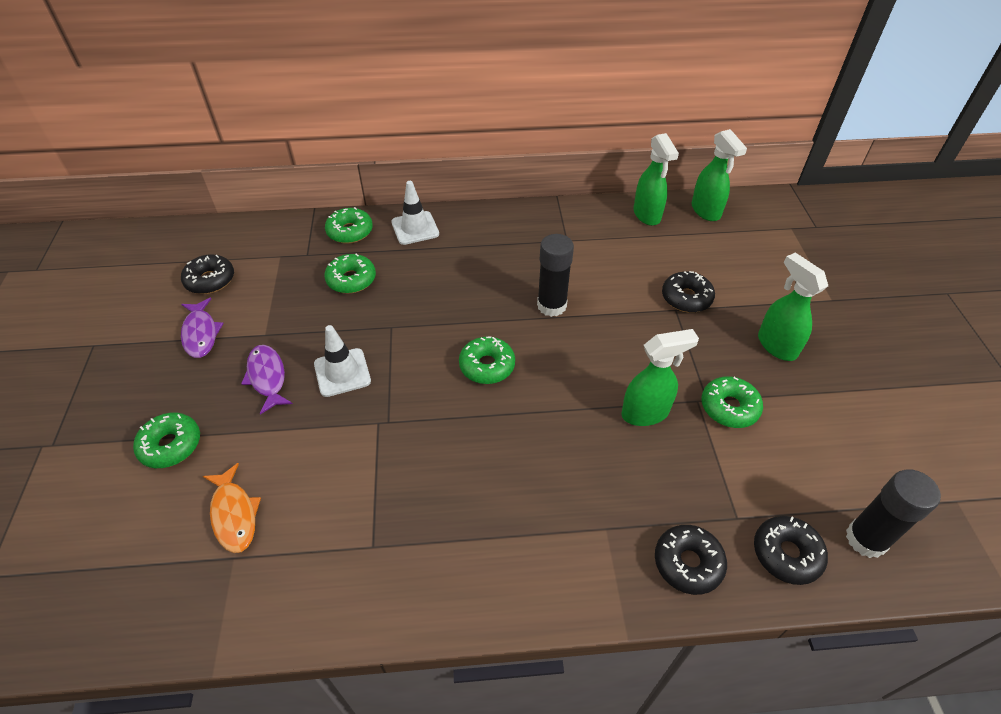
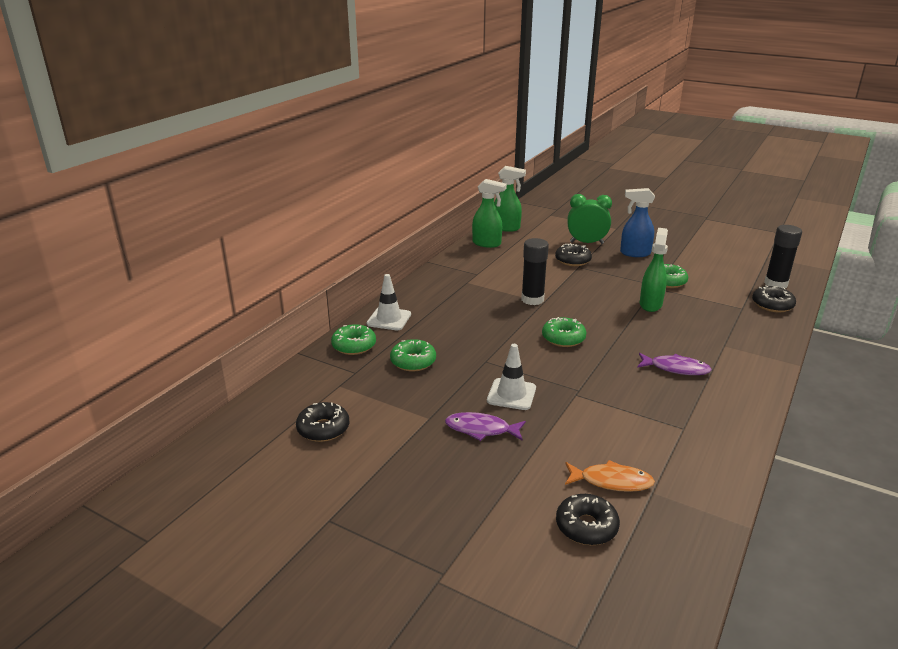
camera: 55 degrees left, 20 degrees down
(171, 445) = (511, 498): green donut -> none
(201, 333) = (389, 450): purple fish -> purple fish (676, 368)
(688, 563) = (762, 331): black donut -> black donut (586, 526)
(751, 290) = (586, 243): none -> green clock
(776, 345) = (634, 253): green spray bottle -> blue spray bottle

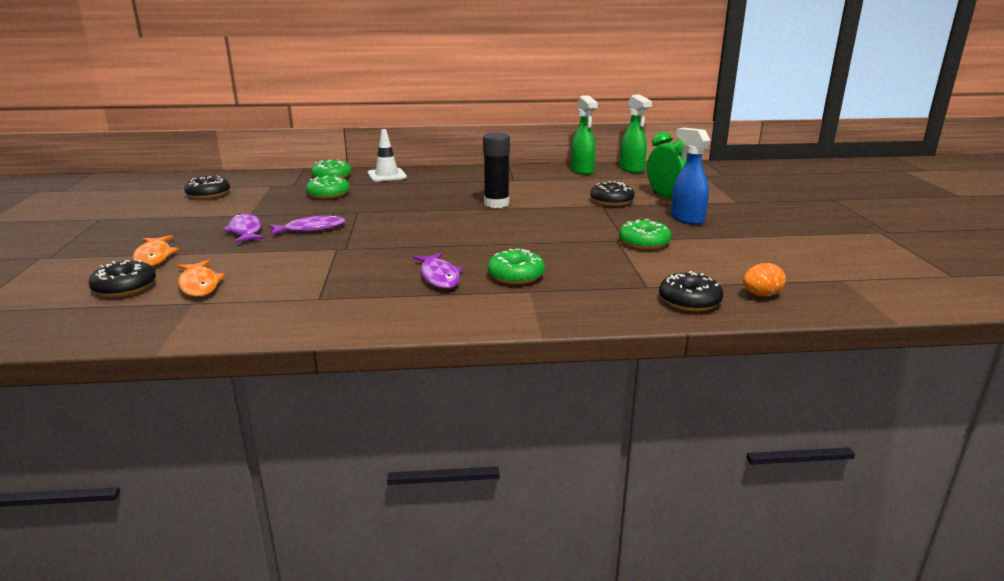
camera: 55 degrees right, 5 degrees down
(510, 497) = (154, 257): none -> orange fish
(511, 394) = (311, 229): white traffic cone -> purple fish
(563, 338) = (436, 226): green donut -> green donut (516, 275)
(650, 304) = (571, 244): green spray bottle -> none
(775, 284) = (761, 295): black glue stick -> orange egg

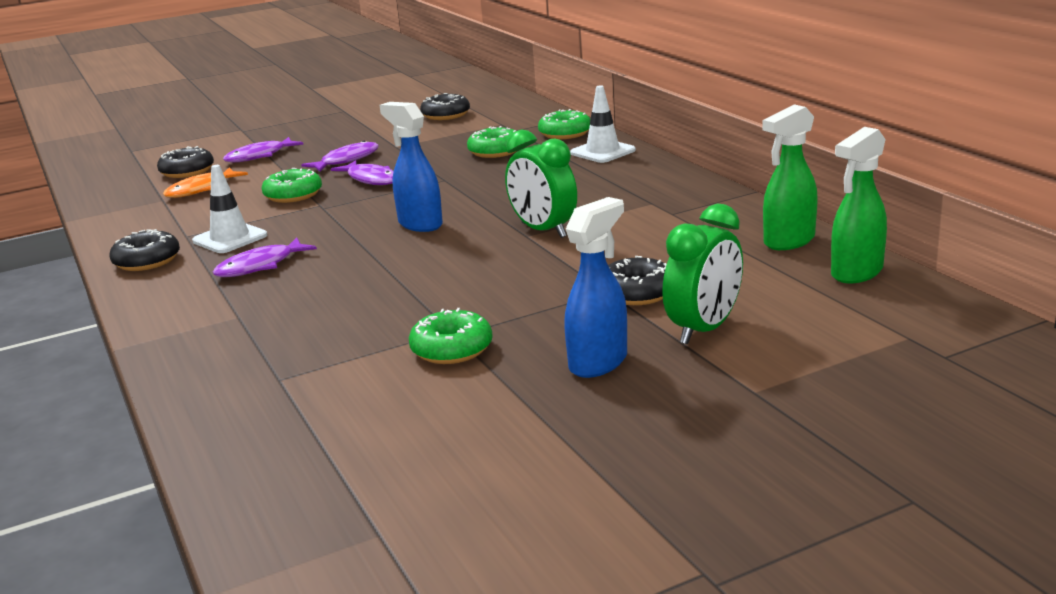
camera: 70 degrees right, 0 degrees up
(154, 257) = (259, 156): orange fish -> purple fish
(358, 282) = (230, 238): none -> white traffic cone
(434, 227) = (419, 224): none -> blue spray bottle
(496, 204) = (543, 230): black glue stick -> green clock
(516, 275) = (281, 299): green donut -> green donut (293, 195)
(689, 301) = (238, 414): black donut -> black donut (147, 261)
(761, 295) = (278, 464): orange egg -> none

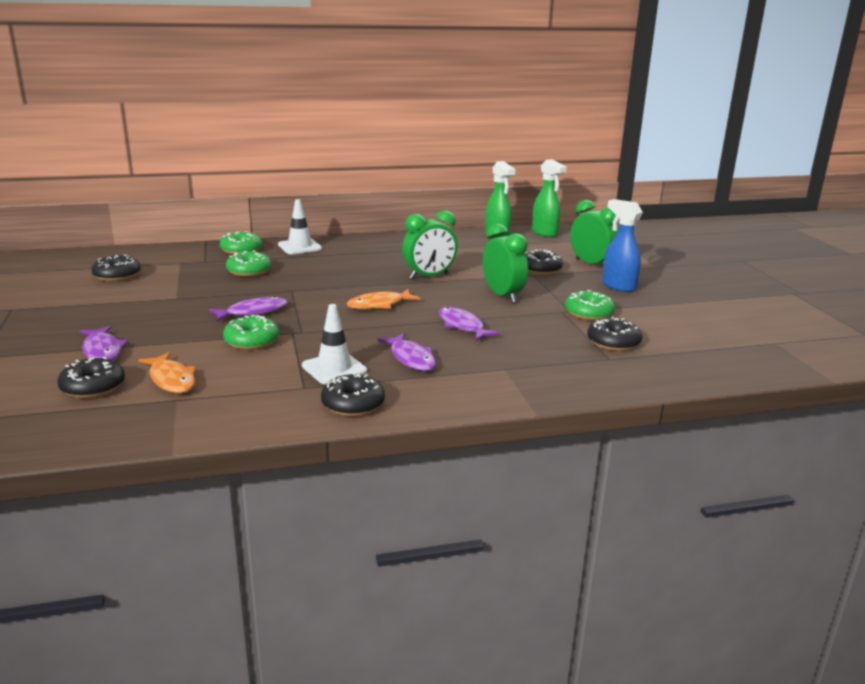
camera: 80 degrees left, 0 degrees up
(338, 377) = (613, 342): none -> black donut
(346, 160) = (184, 317): purple fish -> purple fish (462, 326)
(419, 224) = (379, 305): blue spray bottle -> orange fish
(493, 283) = (503, 296): none -> green clock

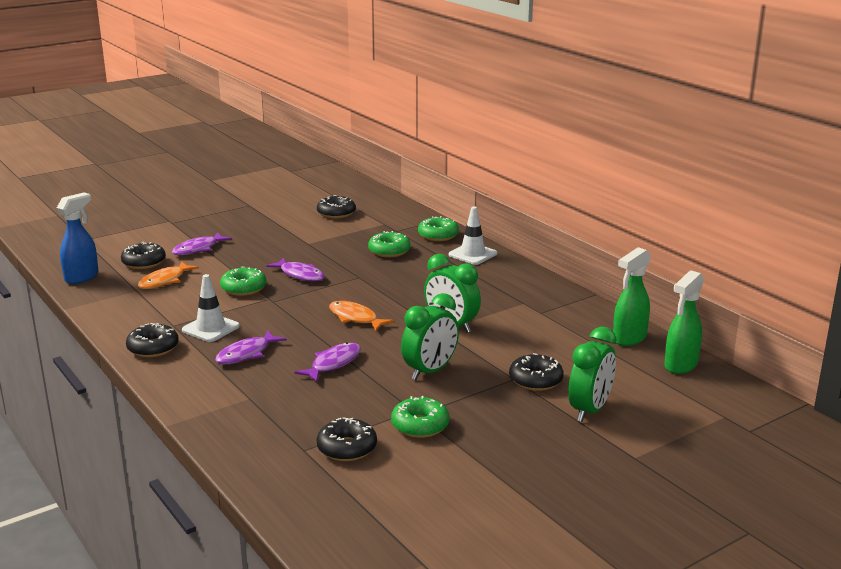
camera: 70 degrees right, 0 degrees up
(618, 286) = (526, 436): blue spray bottle -> blue spray bottle (82, 277)

